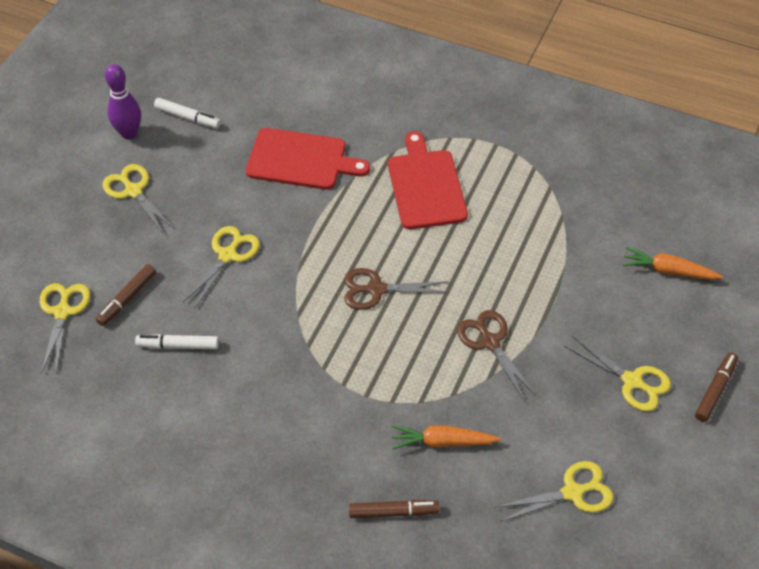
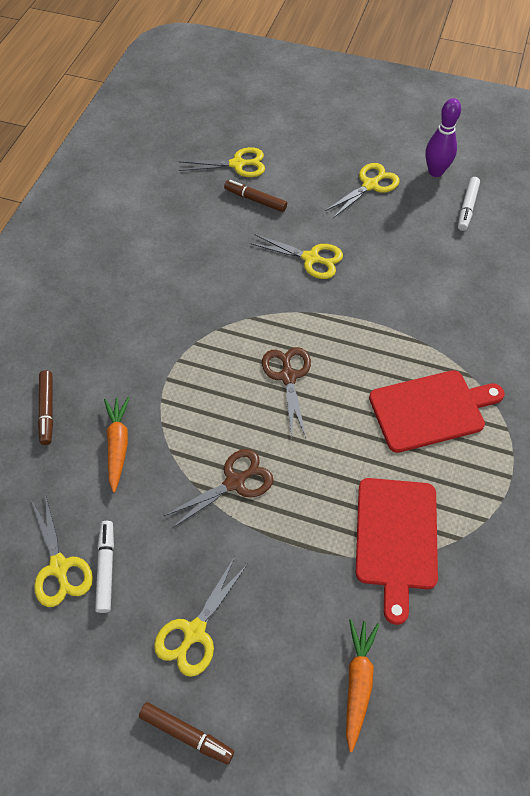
camera: 85 degrees right, 5 degrees up
(178, 345) = (211, 239): white marker -> white marker (106, 568)
(301, 160) = (438, 298): red cutting board -> red cutting board (396, 538)

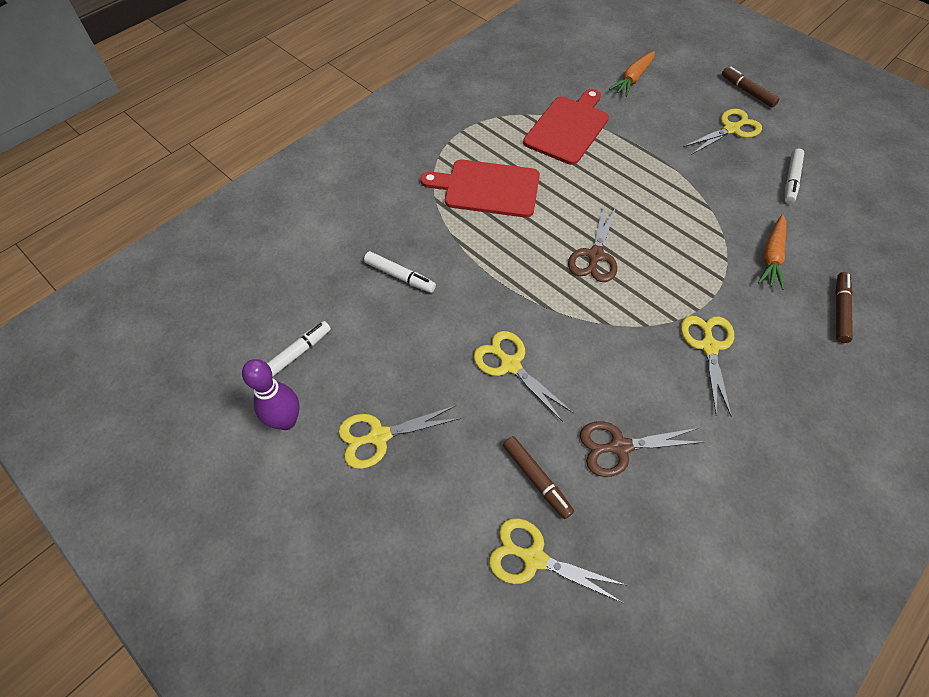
camera: 155 degrees left, 0 degrees up
(59, 567) = (829, 192): yellow scissors -> yellow scissors (709, 346)
(235, 482) = (674, 197): brown scissors -> brown scissors (619, 447)
(442, 290) = (400, 276): none -> white marker

